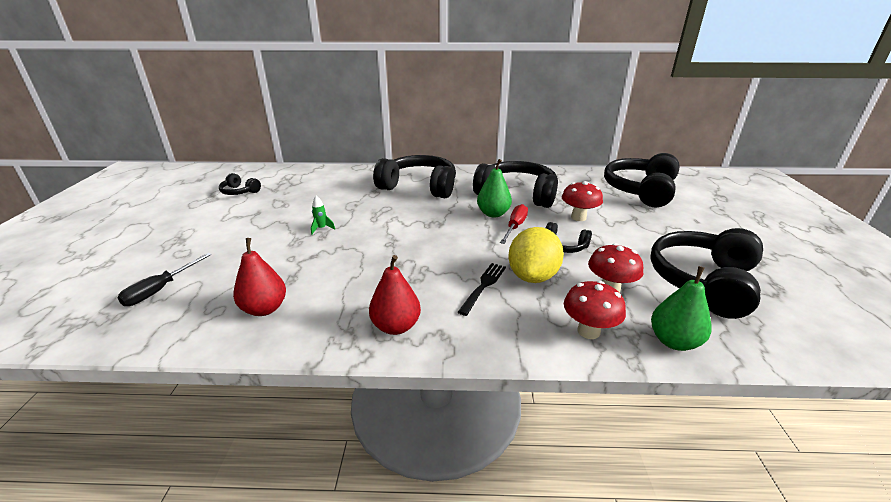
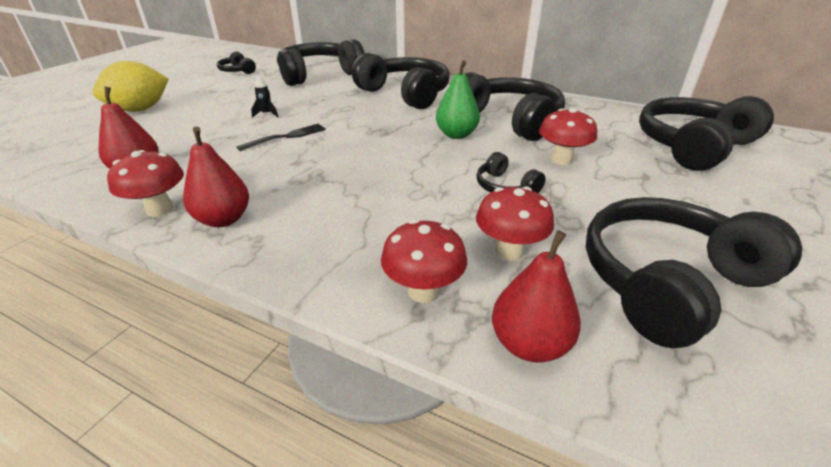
camera: 25 degrees right, 5 degrees up
(160, 289) = (87, 135): black screwdriver -> none
(321, 228) = (266, 114): green rocket -> black rocket
(325, 182) = (319, 75): none -> black headphones
(330, 335) = (159, 209): none -> red mushroom
(483, 286) = (356, 206): black fork -> black fork (285, 137)
(515, 227) = (466, 153): red screwdriver -> none
(533, 276) = (426, 210): yellow lemon -> yellow lemon (140, 109)
(674, 341) = (529, 344): green pear -> red pear

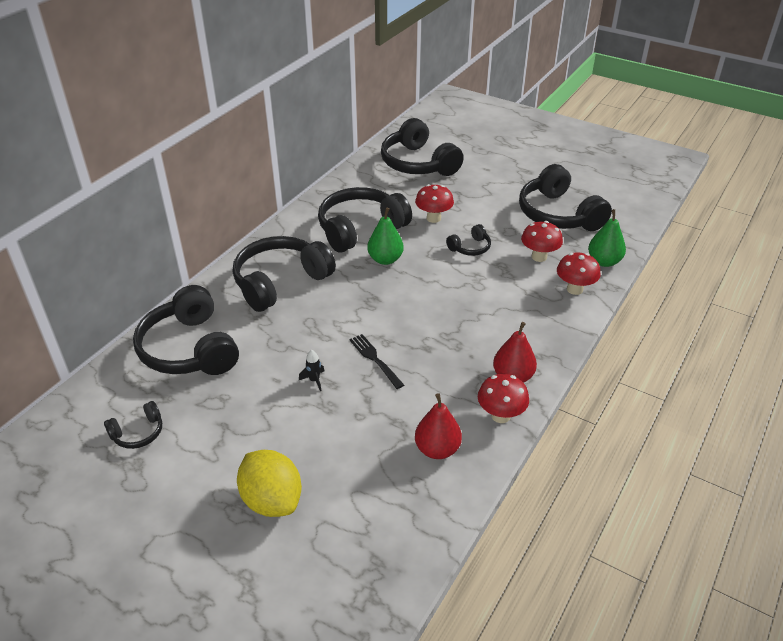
camera: 85 degrees left, 5 degrees up
(529, 344) = (604, 261): red pear -> green pear

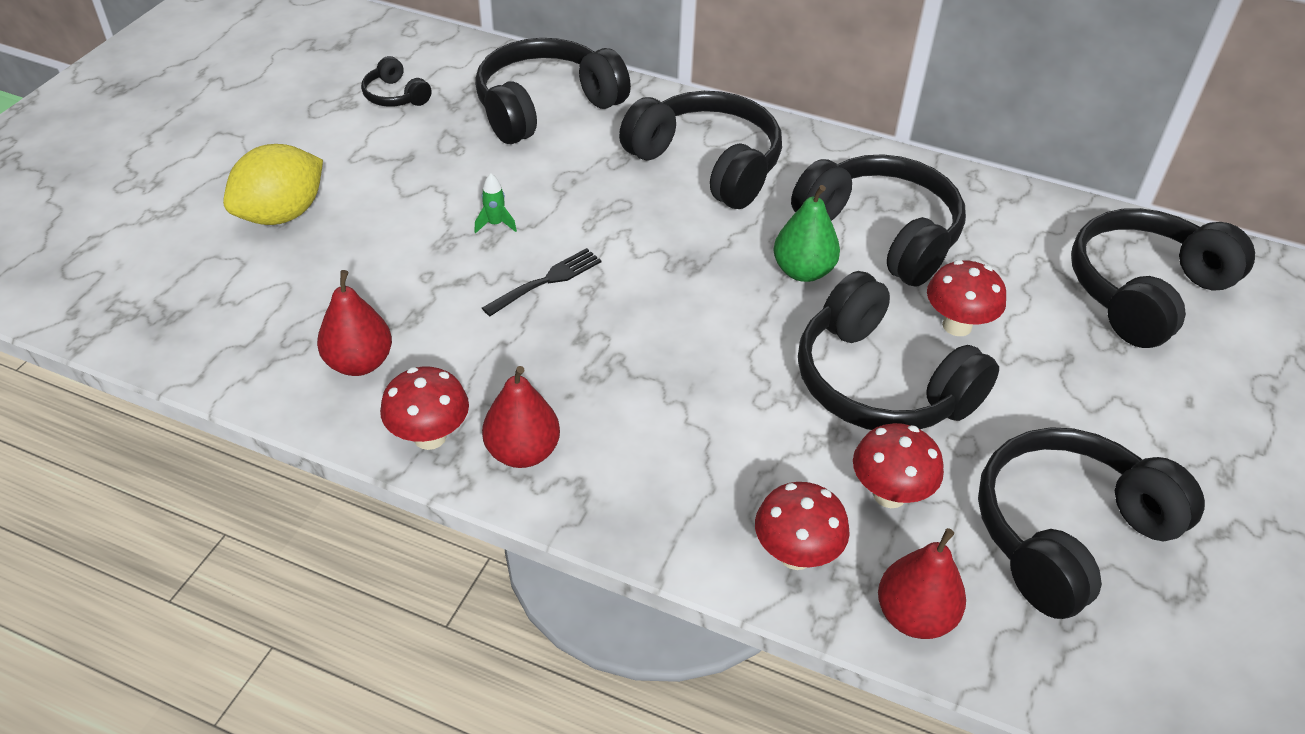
camera: 80 degrees right, 5 degrees up
(314, 380) = (495, 224): black rocket -> green rocket
(470, 248) = (880, 383): black headphones -> black headphones, size x2.16
(604, 261) = (914, 616): green pear -> red pear

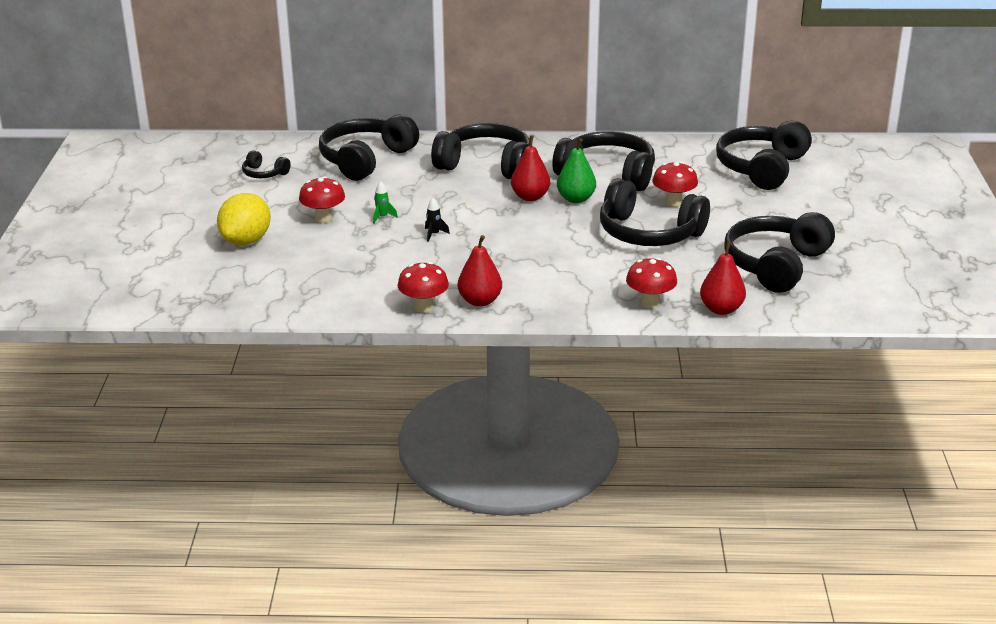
camera: 20 degrees left, 15 degrees down
(359, 363) = (356, 289): red pear -> red pear (530, 197)
(546, 281) = (434, 234): black fork -> black rocket
(889, 494) = (681, 272): red mushroom -> red mushroom (323, 218)

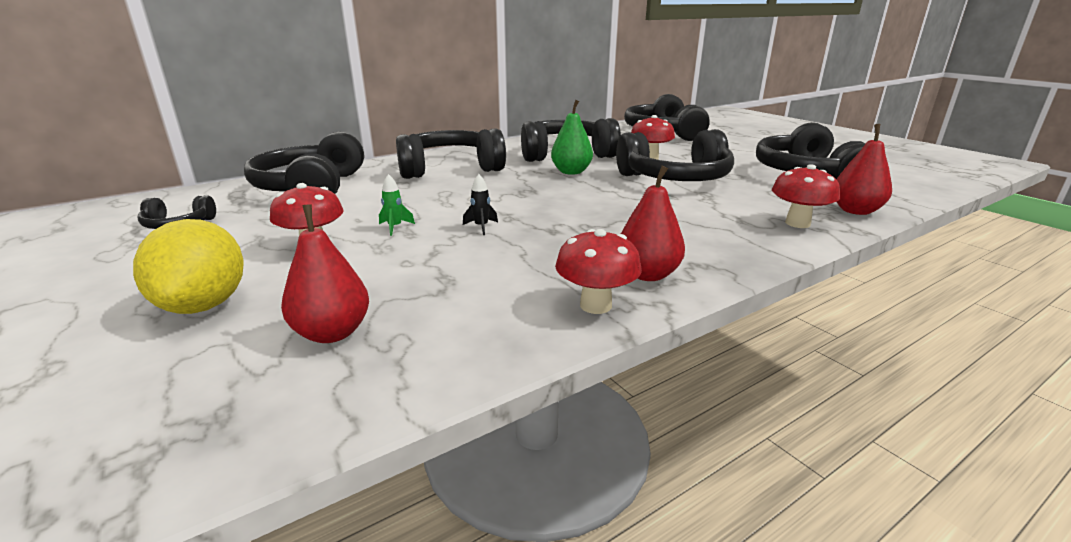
camera: 35 degrees left, 5 degrees down
(530, 197) = (529, 179): red pear -> red pear (332, 333)

